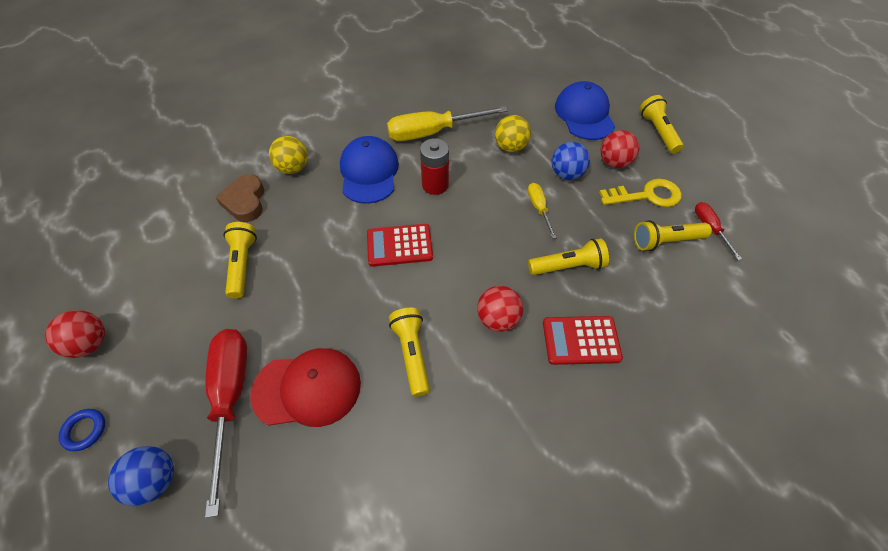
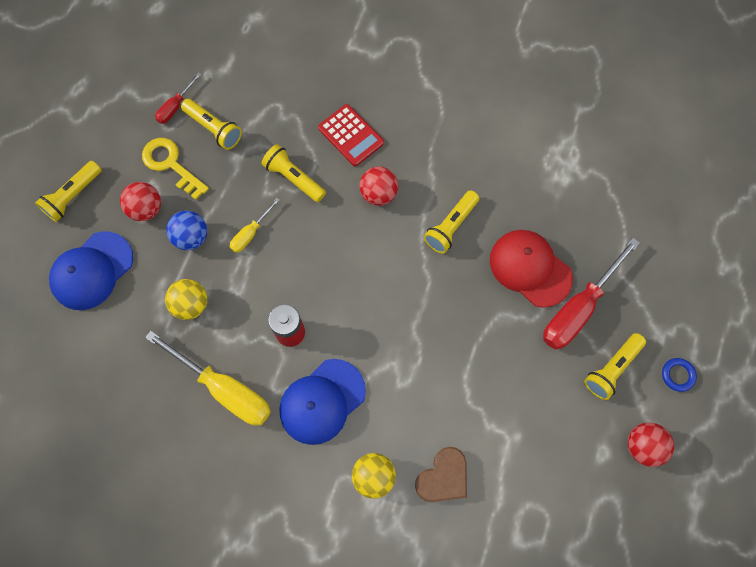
camera: 130 degrees left, 15 degrees up
(156, 480) = (652, 300): blue ball -> none
(242, 264) = (495, 409): yellow flashlight -> yellow flashlight (611, 369)
(399, 245) = (376, 307): red calculator -> none

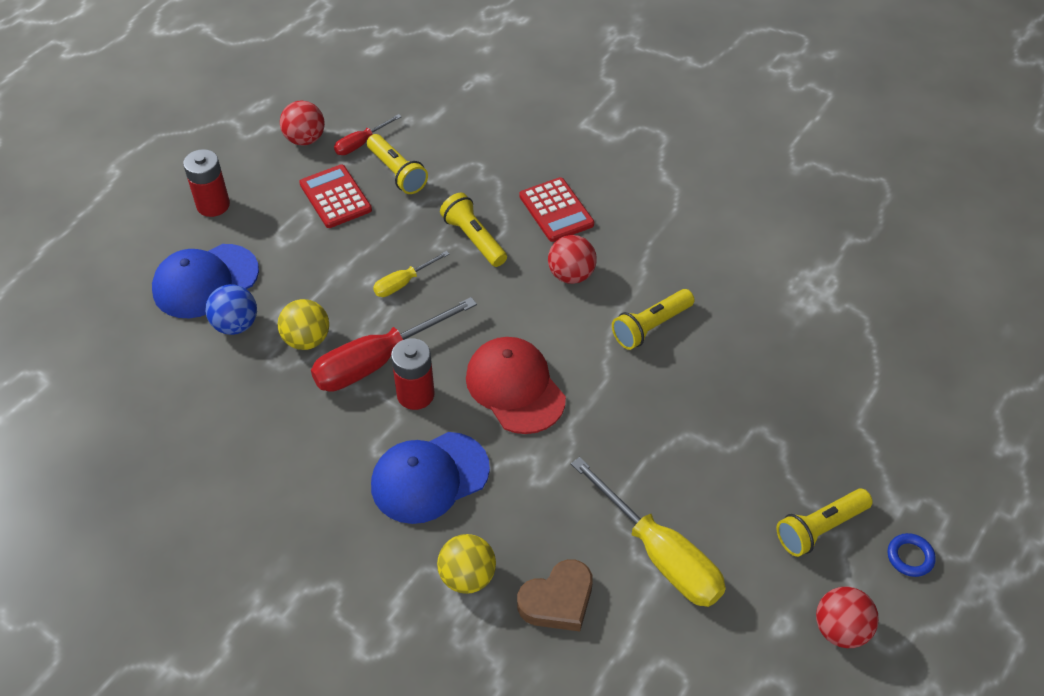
camera: 15 degrees right, 20 degrees down
(73, 196) = (213, 205): yellow flashlight -> red battery
(146, 209) = (291, 234): red ball -> red ball (305, 139)
(171, 164) = (335, 197): yellow key -> red calculator
(191, 237) = (332, 272): blue ball -> blue ball (236, 325)
(224, 388) = (314, 436): yellow screwdriver -> yellow screwdriver (660, 554)
(530, 268) = (740, 392): red cap -> red cap (515, 387)
(579, 308) = (793, 450): red screwdriver -> red screwdriver (378, 361)

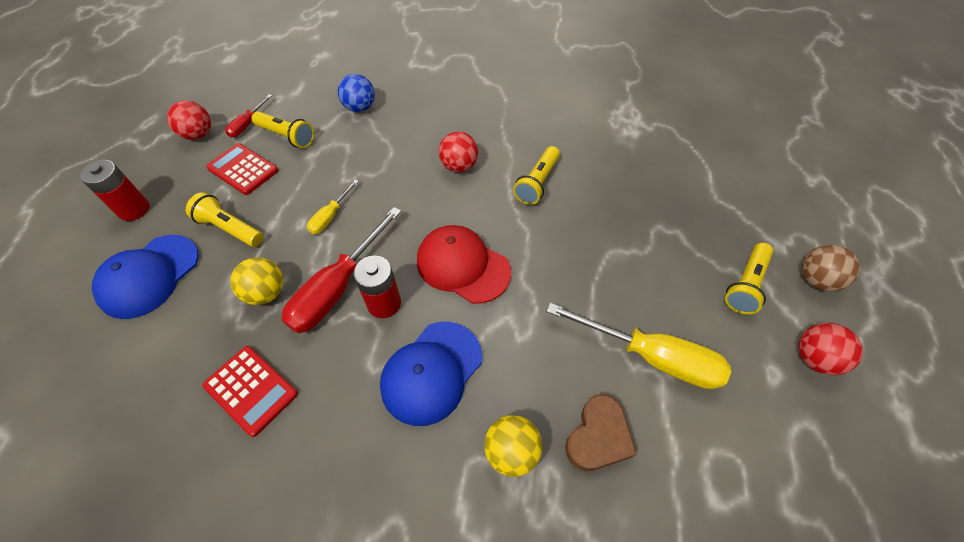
camera: 25 degrees left, 5 degrees up
(236, 325) = (193, 304): blue ball -> blue ball (360, 108)
(474, 239) = (371, 165): yellow flashlight -> yellow flashlight (230, 228)
(556, 210) = (423, 125): red calculator -> red calculator (251, 389)
(910, 557) = (815, 280): blue ring -> brown ball

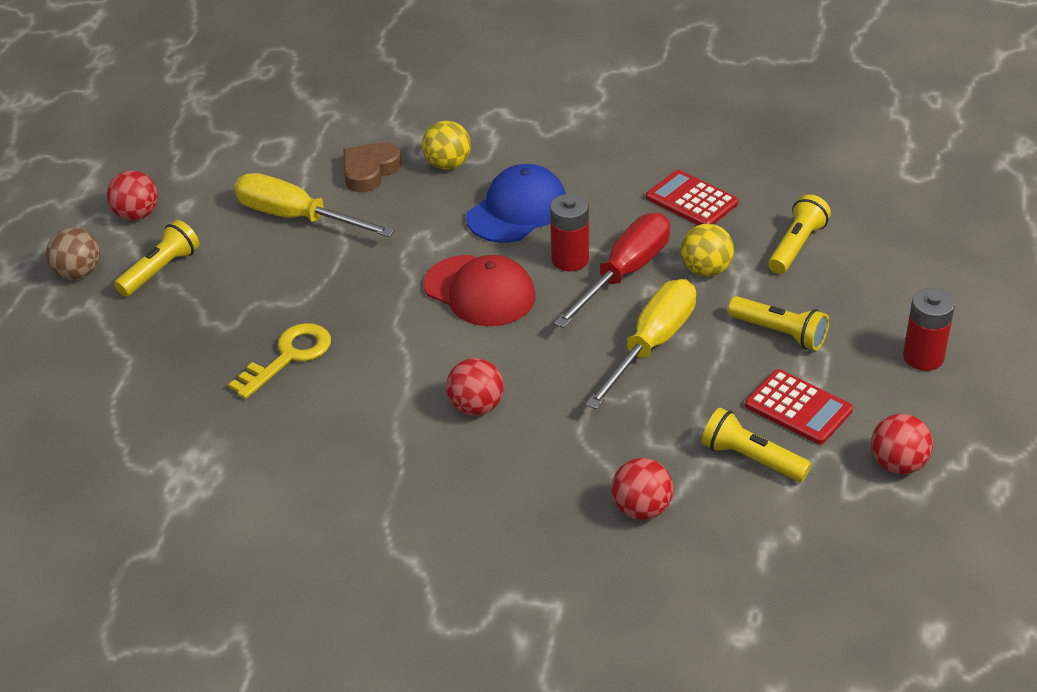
camera: 175 degrees left, 15 degrees down
(149, 276) = (852, 287): blue cap -> none
(248, 124) = (825, 481): red screwdriver -> none
(330, 216) = (651, 345): yellow screwdriver -> yellow screwdriver, size x1.99
(360, 108) = (641, 509): blue ball -> red ball
(537, 183) = (366, 382): yellow flashlight -> yellow flashlight (796, 246)
(599, 201) = (289, 357): none -> yellow key

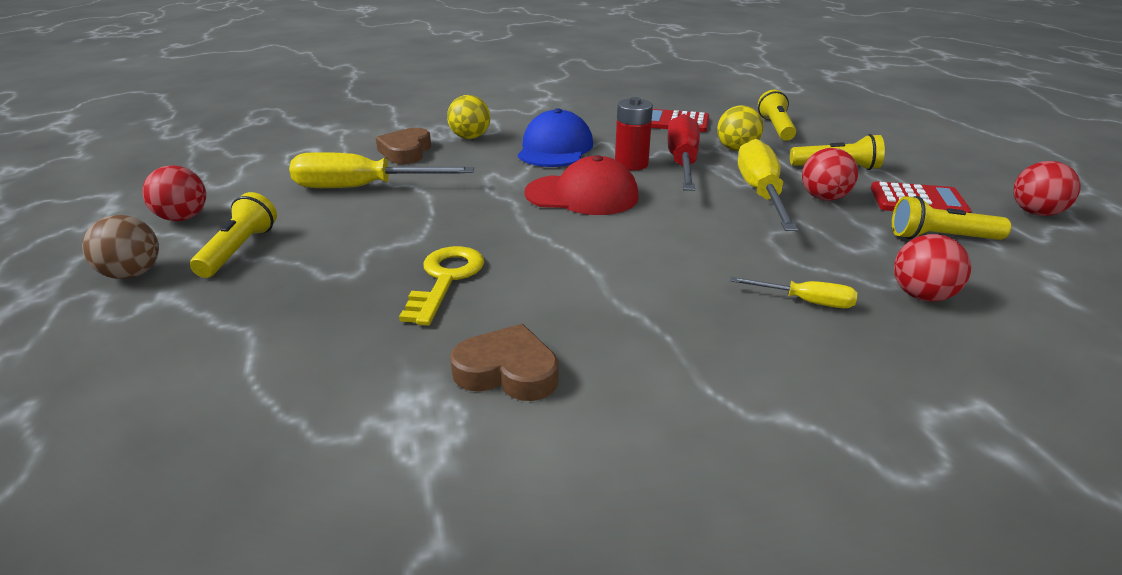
camera: 30 degrees left, 10 degrees down
(269, 458) = (507, 371): none -> brown heart
(476, 407) = (676, 267): red ball -> red ball (824, 198)
(539, 479) = (805, 301): none -> yellow screwdriver
(923, 357) = (942, 158): red battery -> none

